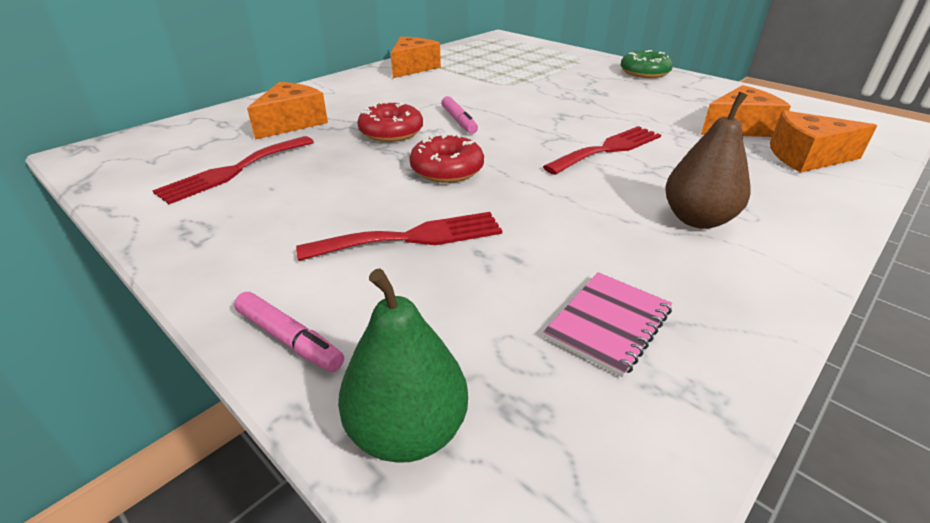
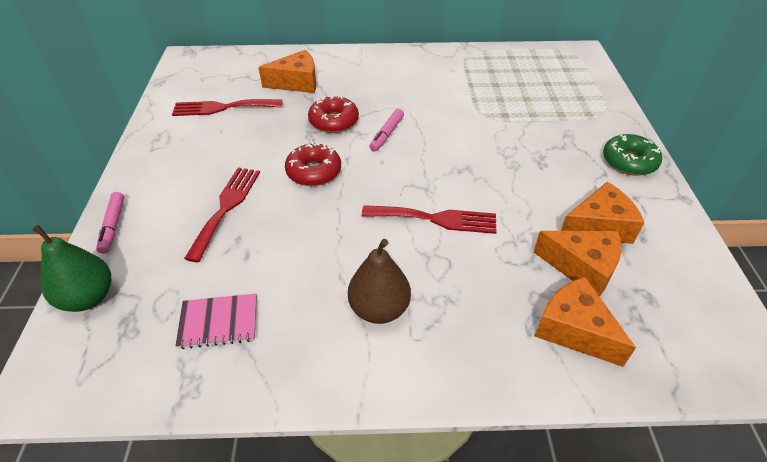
camera: 45 degrees right, 10 degrees up
(412, 68) = (444, 62): orange cheese -> orange cheese (598, 226)
(412, 237) = (226, 207): red fork -> red fork turned 105 degrees counterclockwise

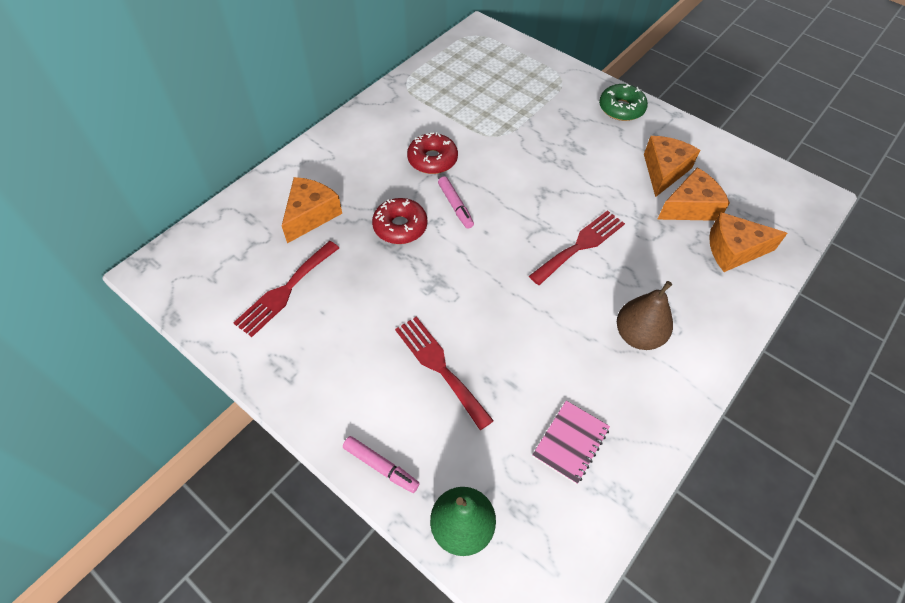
camera: 50 degrees left, 10 degrees up
(314, 172) = (454, 281): red donut -> red donut (432, 160)

